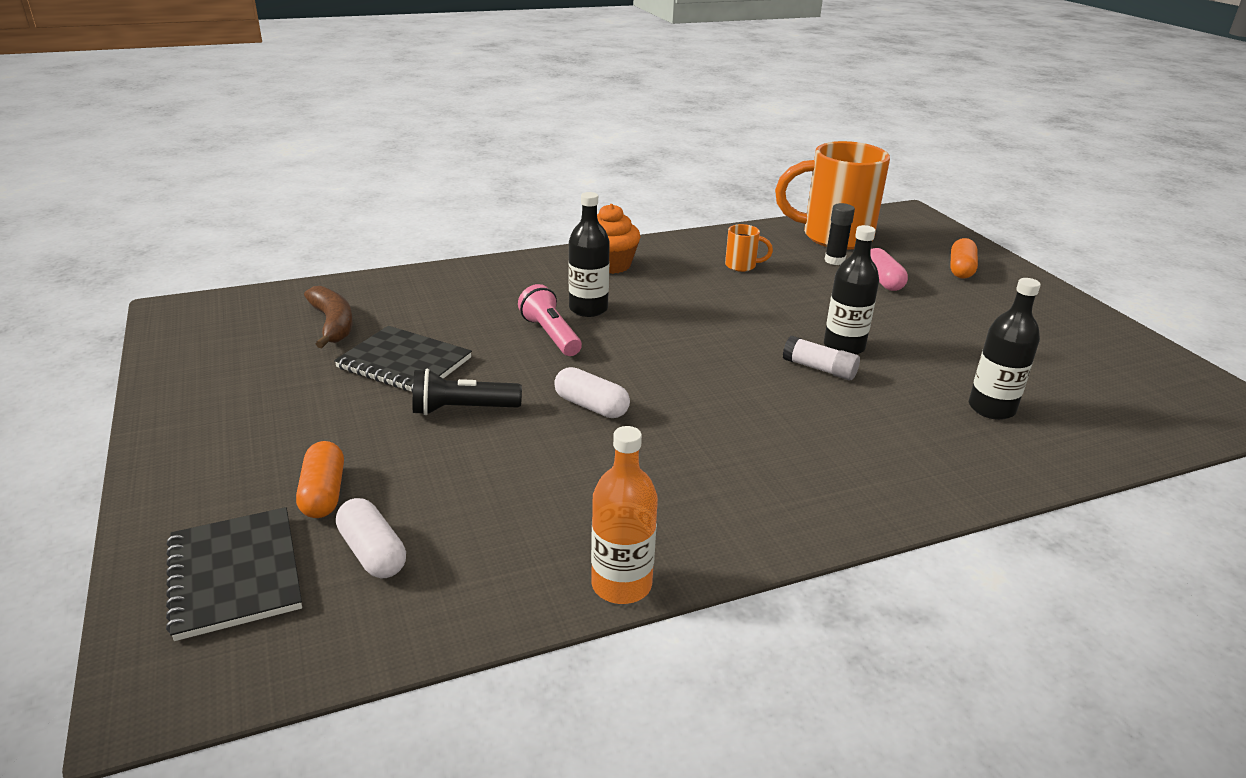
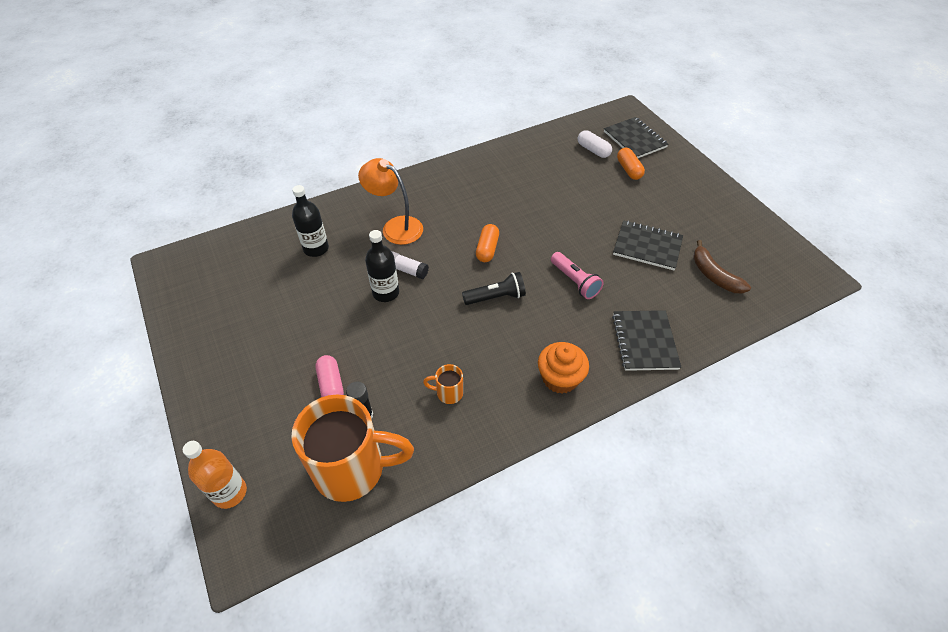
camera: 175 degrees right, 20 degrees up
(462, 409) = (597, 218): black flashlight -> black flashlight (496, 297)
(489, 280) = (645, 341): none -> black notebook
(588, 309) = (559, 313): black bottle -> none
(591, 406) = (533, 227): white capsule -> none
(621, 585) = (500, 148): orange bottle -> orange bottle (230, 492)
(857, 429) = (395, 227): none -> orange lamp
(961, 269) = (251, 416): orange capsule -> orange capsule (487, 249)

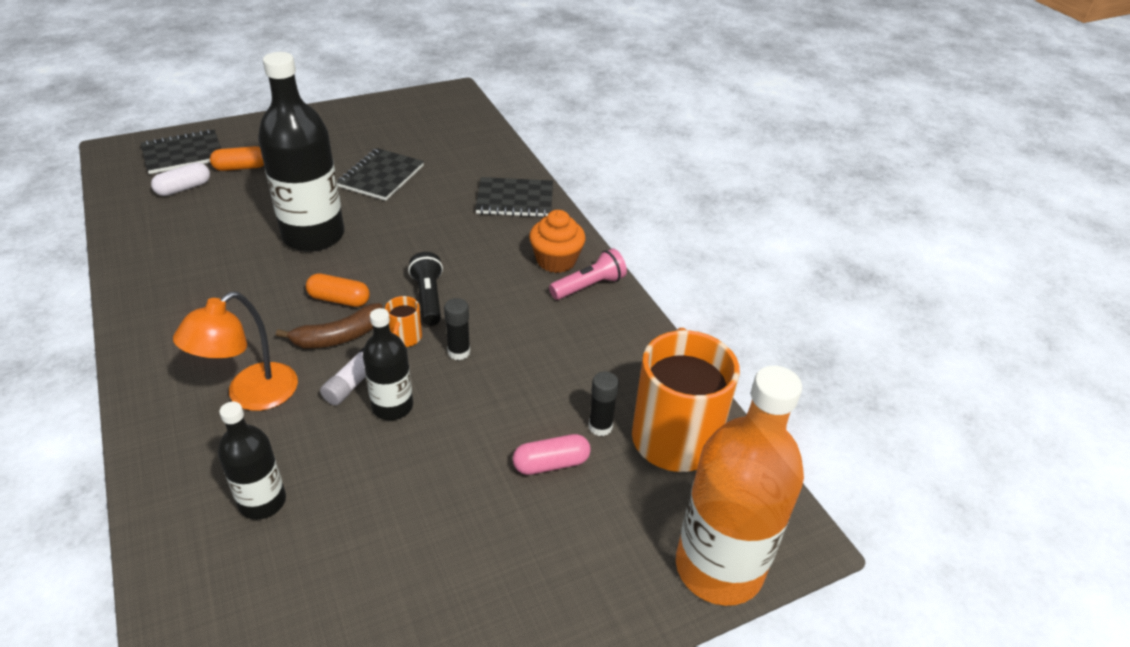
camera: 90 degrees left, 10 degrees down
(230, 492) = (719, 568): orange bottle -> orange bottle, size x1.86
(439, 322) = (459, 352): none -> black glue stick
(448, 393) = (570, 348): orange mug -> orange mug (405, 338)
(556, 223) = (313, 235): none -> black bottle
(575, 281) = (420, 233): pink flashlight -> pink flashlight (589, 286)
(714, 275) = (436, 144): brown banana -> brown banana (339, 336)

